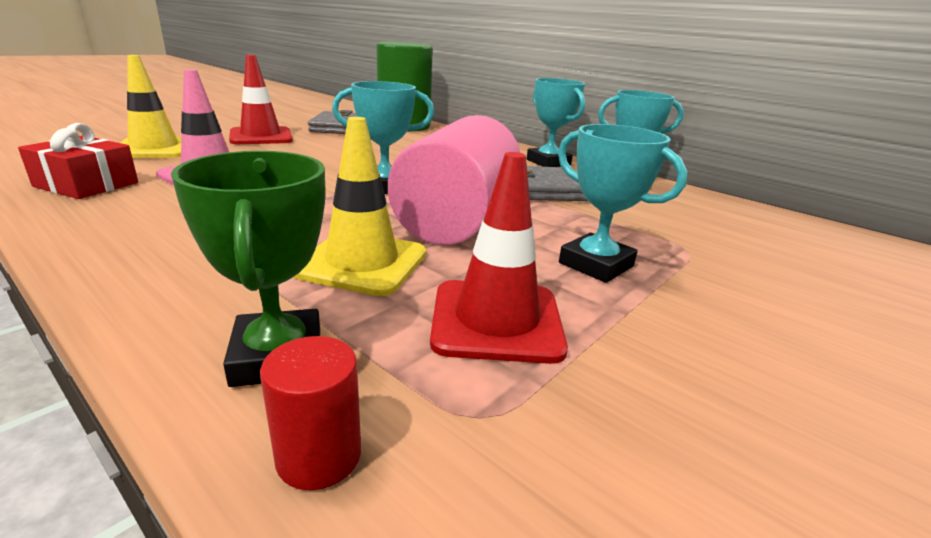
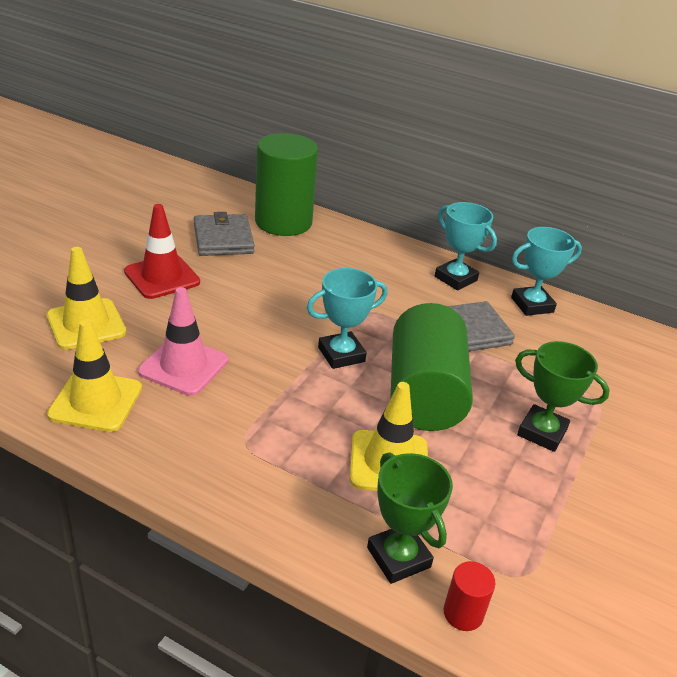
camera: 15 degrees left, 10 degrees up
(86, 185) = (96, 401): red gift -> yellow traffic cone
(457, 220) = (424, 394): pink cylinder -> green cylinder
(496, 320) = (501, 503): red traffic cone -> none
(596, 265) = (542, 432): turquoise trophy -> green trophy

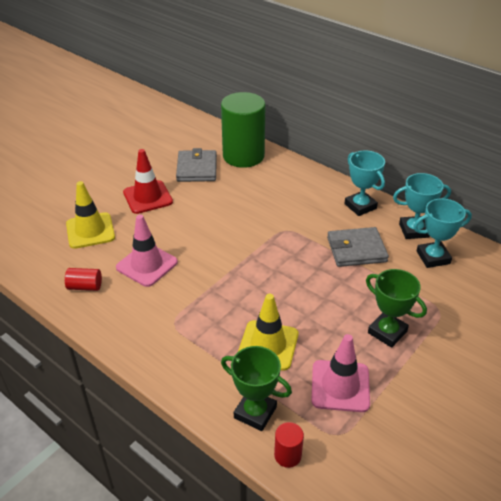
camera: 15 degrees right, 5 degrees up
(96, 401) = (85, 286): yellow traffic cone -> red cylinder
(341, 354) = (257, 262): turquoise trophy -> turquoise trophy (433, 257)
(398, 557) = (255, 412): green trophy -> green trophy turned 45 degrees counterclockwise
(424, 394) = (308, 296): green cylinder -> none
(504, 508) = (340, 386): none -> pink traffic cone

